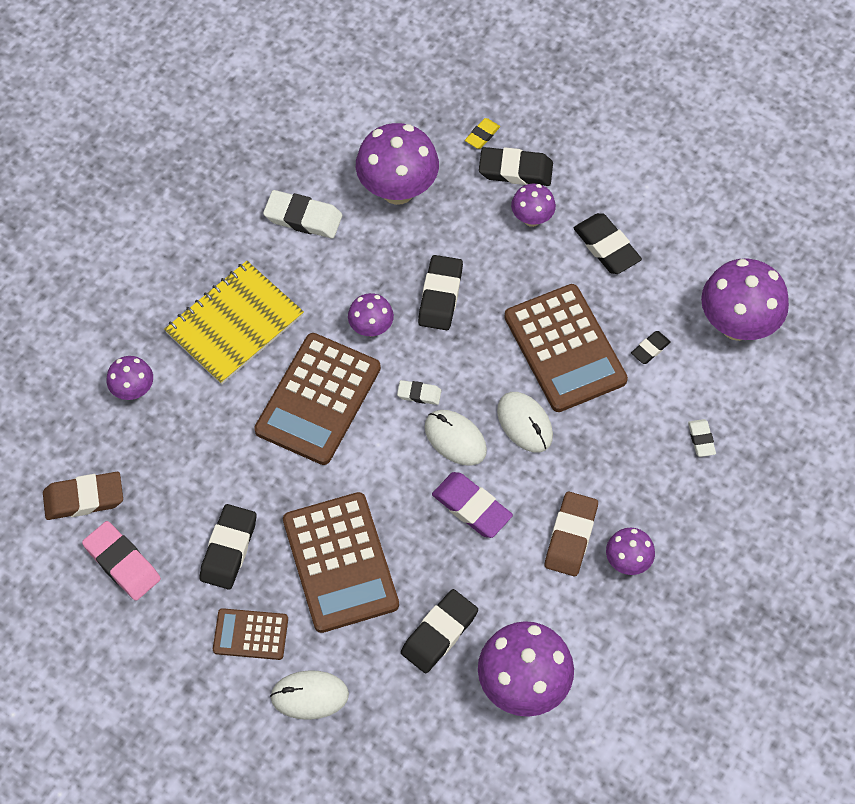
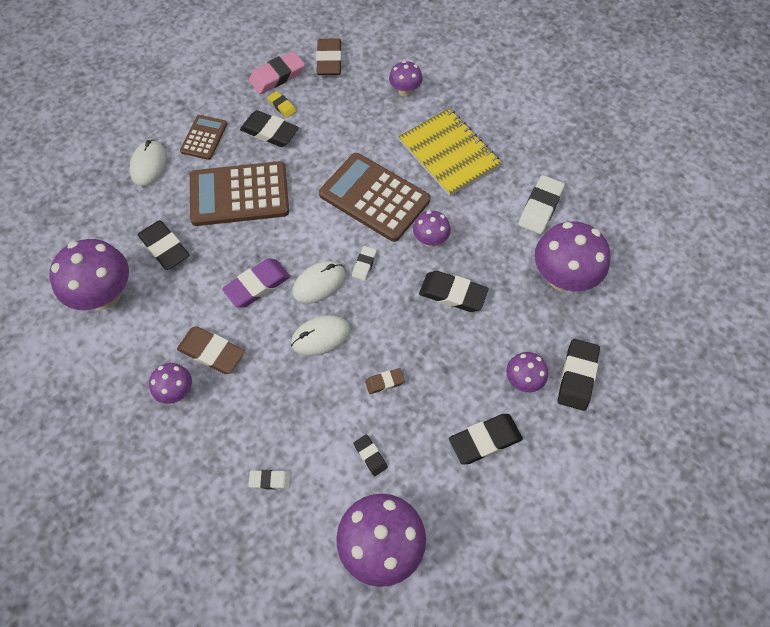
camera: 100 degrees right, 0 degrees up
(482, 135) = (618, 355): yellow eraser -> yellow eraser (282, 106)
(565, 348) = (384, 382): brown calculator -> brown eraser

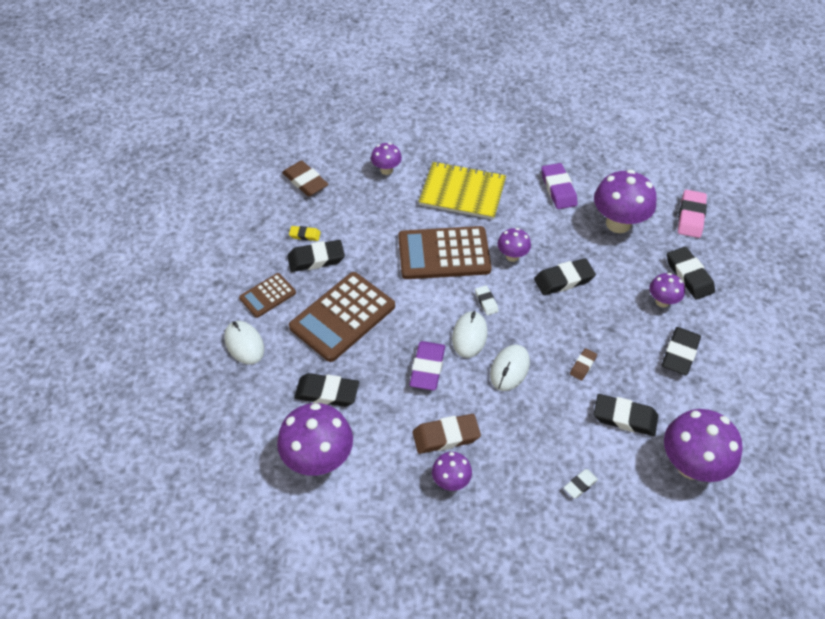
camera: 40 degrees left, 10 degrees down
(204, 137) = (267, 295): brown calculator -> brown calculator turned 105 degrees counterclockwise
(277, 76) = (277, 216): pink eraser -> pink eraser (691, 217)
(370, 456) = (624, 417): black eraser -> black eraser, size x1.83
(540, 207) = (558, 189): white eraser -> purple eraser

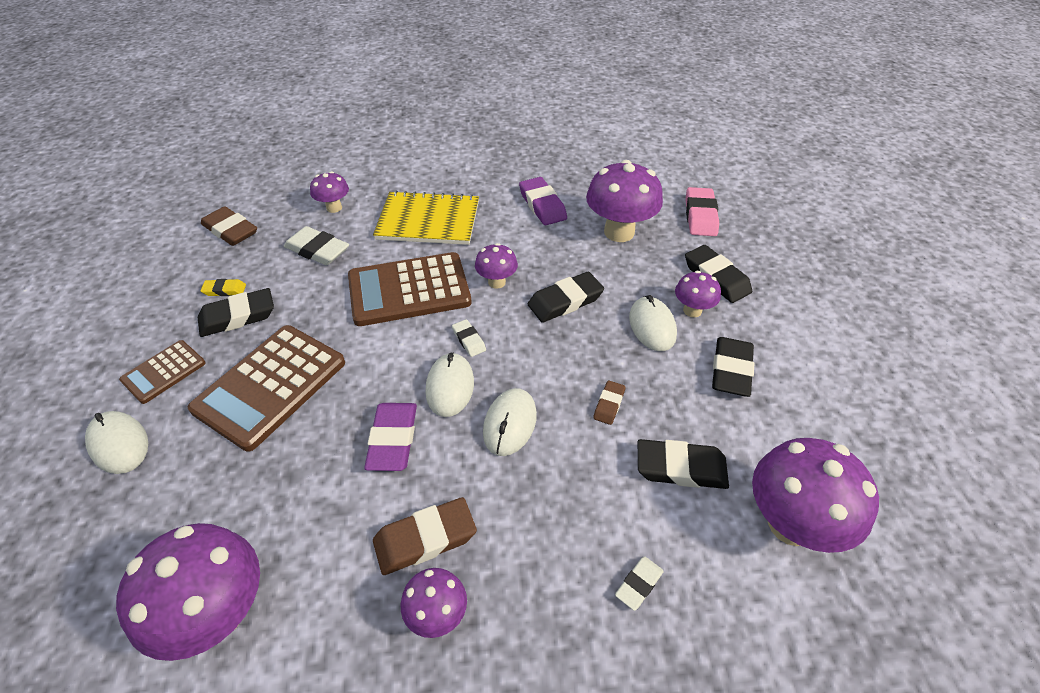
camera: 10 degrees left, 5 degrees down
(327, 393) = (240, 499): black eraser -> none
(373, 209) = (317, 250): none -> white eraser
(627, 310) = (652, 326): none -> white mouse

